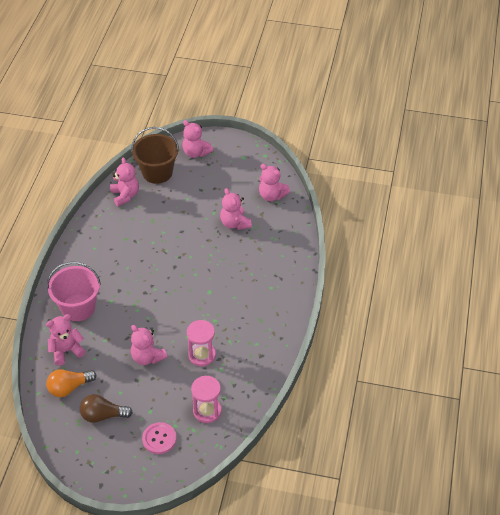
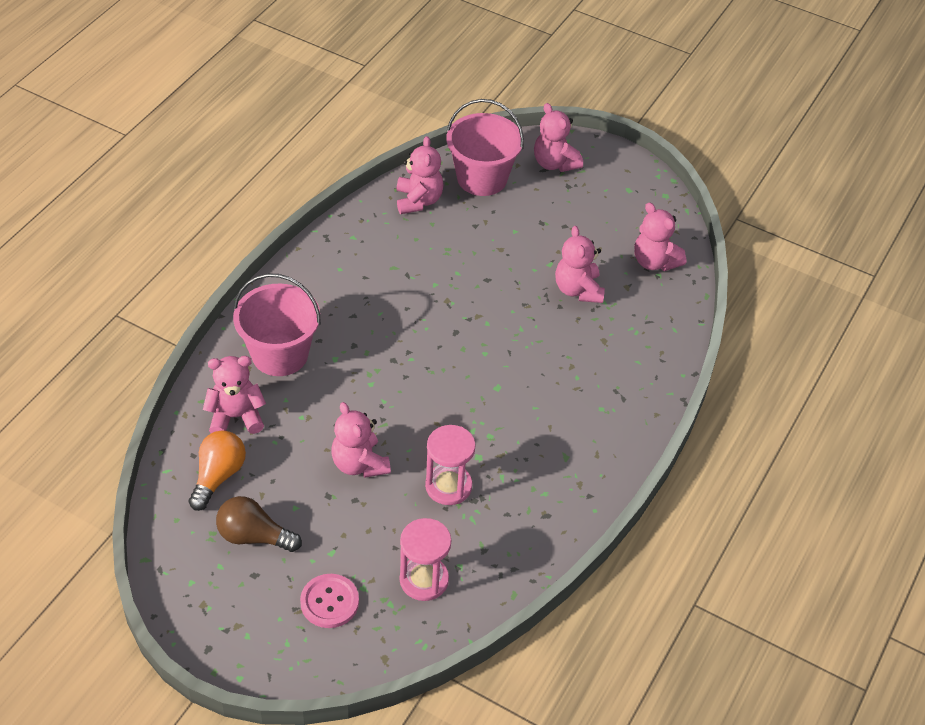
camera: 15 degrees right, 0 degrees up
(69, 387) = (218, 476): orange light bulb -> orange light bulb turned 120 degrees clockwise
(157, 172) = (482, 178): brown bucket -> pink bucket

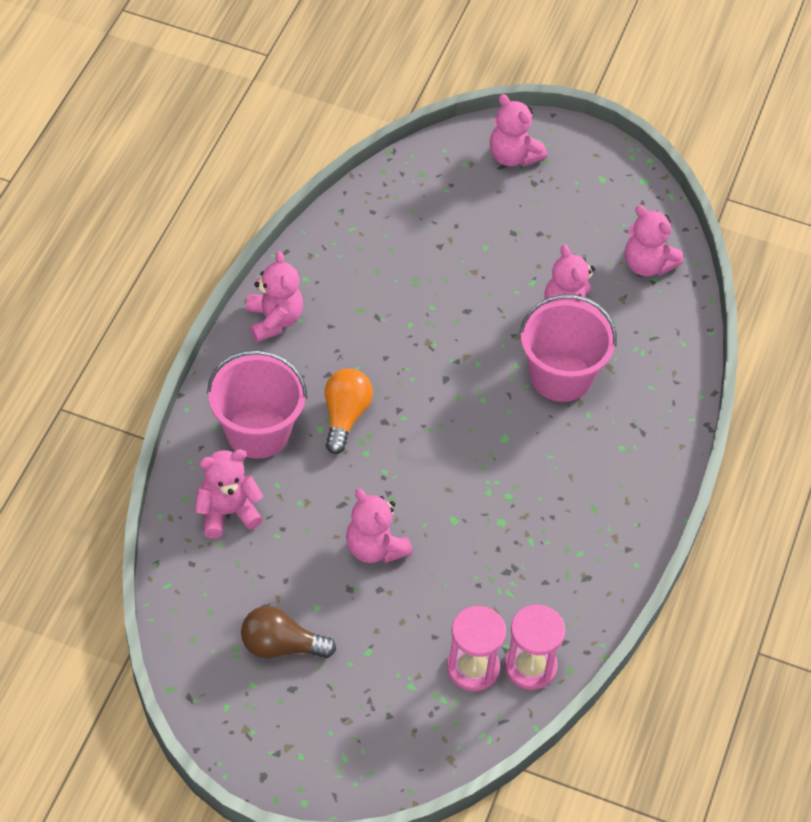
camera: 10 degrees left, 5 degrees up
(218, 476) = (225, 584): orange light bulb -> orange light bulb (345, 416)
(329, 602) = (379, 707): pink button -> none
(418, 201) = (369, 223): pink teddy bear -> pink teddy bear (274, 320)
(448, 486) = (476, 559): pink hourglass -> pink hourglass (530, 666)
(482, 178) = (435, 186): pink bucket -> pink bucket (560, 376)

